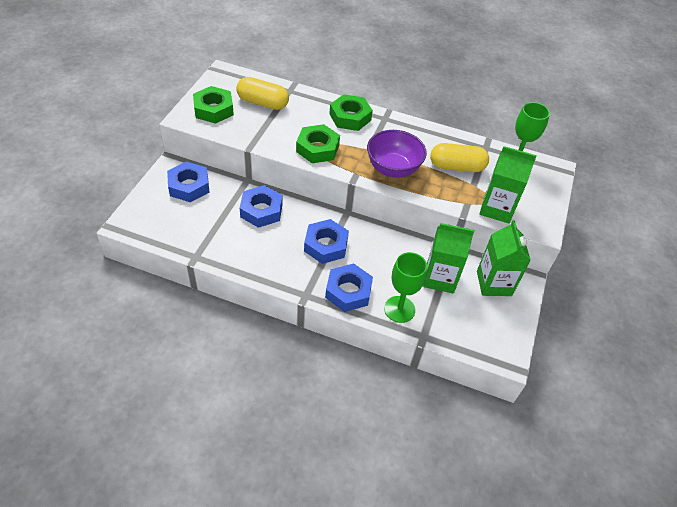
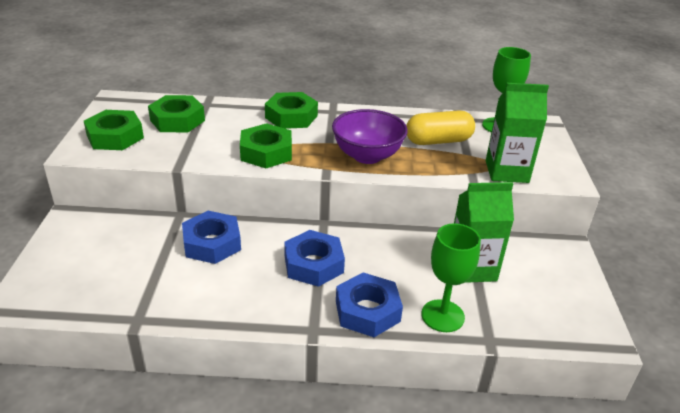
camera: 15 degrees left, 15 degrees down
(189, 186) = (101, 236): blue nut -> none
(262, 103) = (177, 120): yellow capsule -> green nut
(494, 283) = (536, 259): green carton -> none

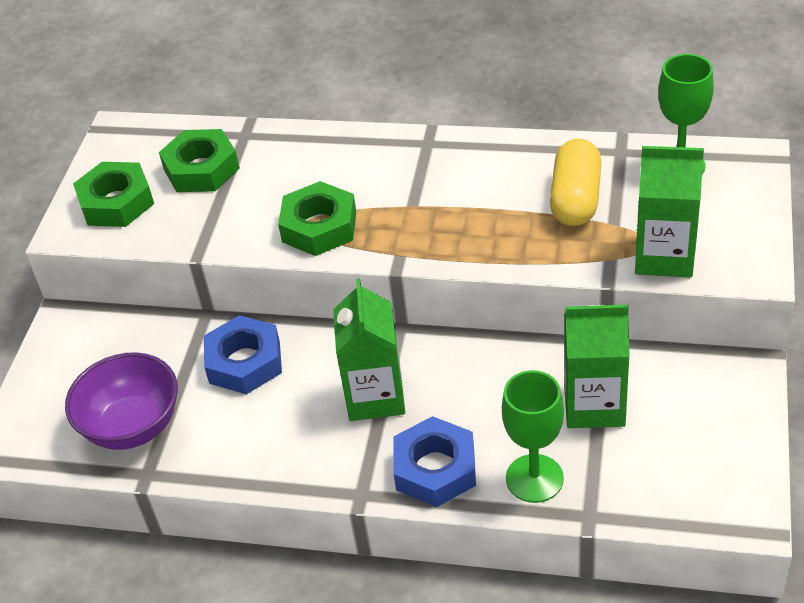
camera: 15 degrees right, 10 degrees up
(291, 116) = (364, 156): green nut -> none
(313, 264) = (375, 396): blue nut -> green carton
(367, 156) = (462, 230): purple bowl -> purple bowl (133, 426)
(438, 141) = (575, 199): yellow capsule -> yellow capsule turned 75 degrees counterclockwise

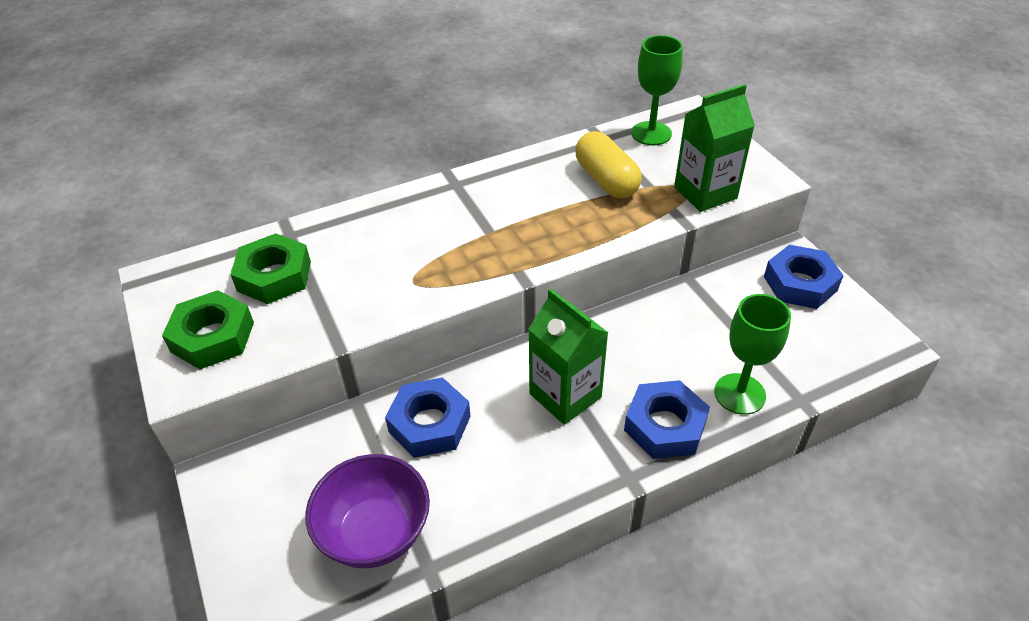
camera: 40 degrees left, 0 degrees up
(319, 227) = (429, 278): green nut -> none
(594, 405) = (725, 322): green carton -> none
(719, 406) = (800, 283): none -> blue nut

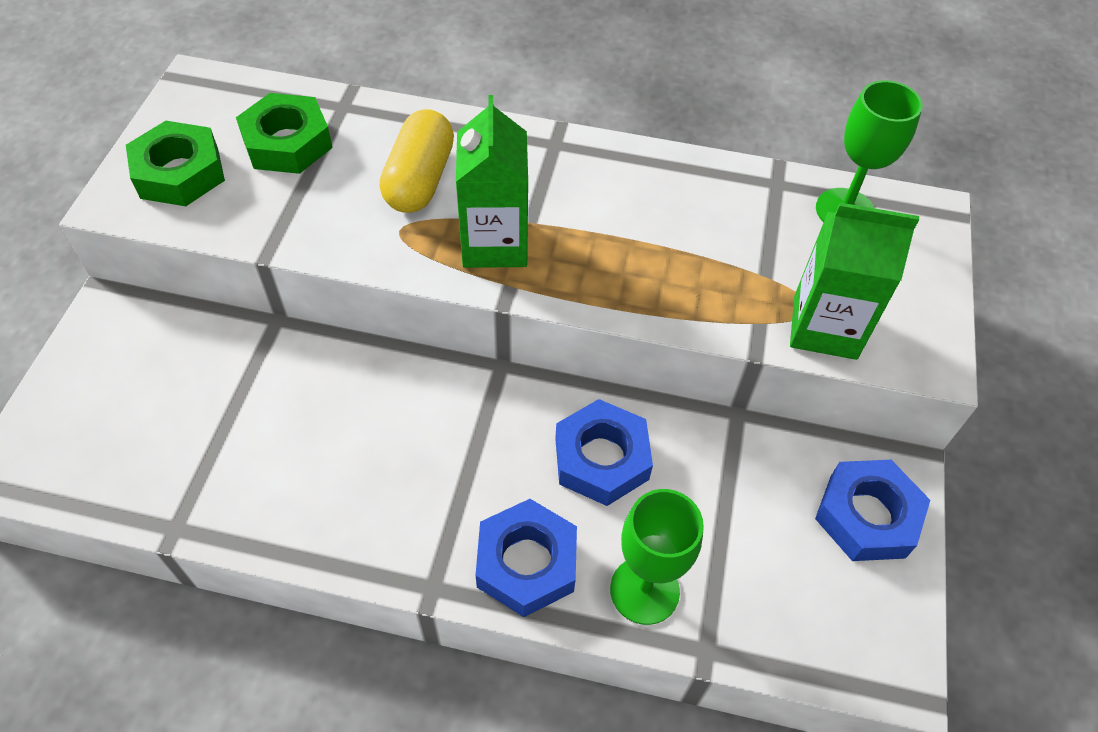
camera: 35 degrees right, 10 degrees up
(375, 533) = (168, 460): purple bowl -> none
(429, 424) = (314, 389): blue nut -> blue nut (601, 459)
(565, 395) = (464, 454): green carton -> green carton (494, 243)
(606, 180) = (723, 238): yellow capsule -> yellow capsule (420, 179)

